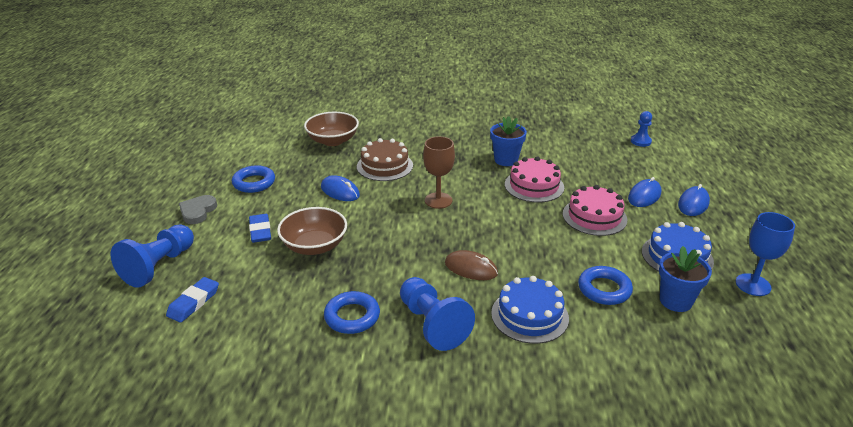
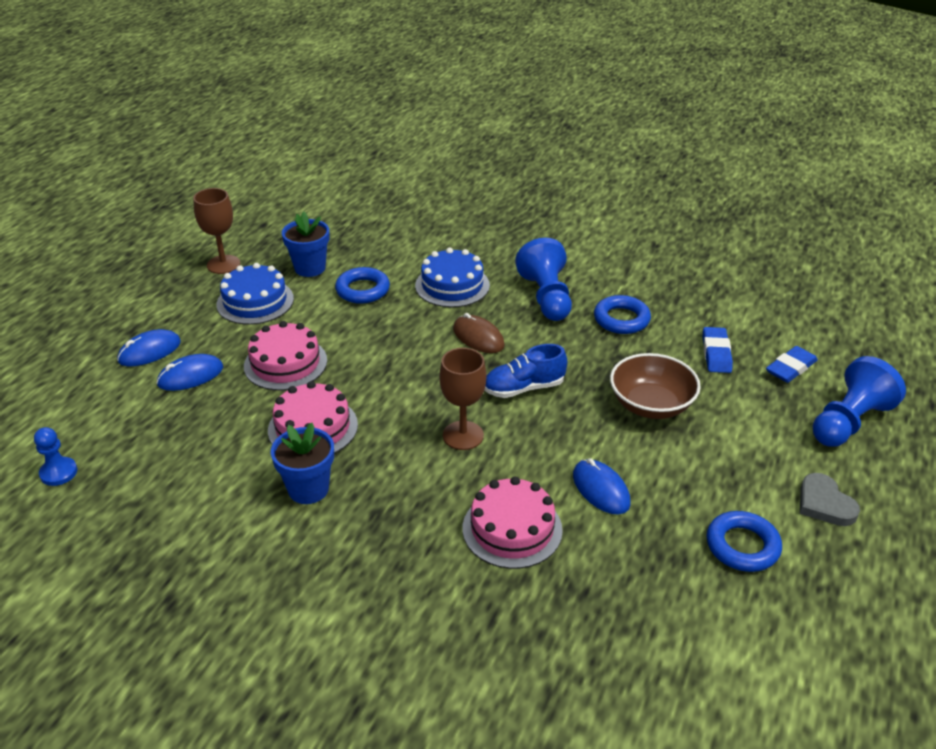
camera: 160 degrees left, 5 degrees up
(197, 211) = (824, 503): grey heart -> grey heart turned 120 degrees clockwise
(260, 231) = (723, 444): blue eraser -> blue eraser (716, 353)
(333, 141) = (588, 632): brown bowl -> none
(384, 166) = (512, 529): brown cake -> pink cake
(413, 237) = (524, 388): none -> blue shoe
(753, 285) = (223, 264): blue goblet -> brown goblet

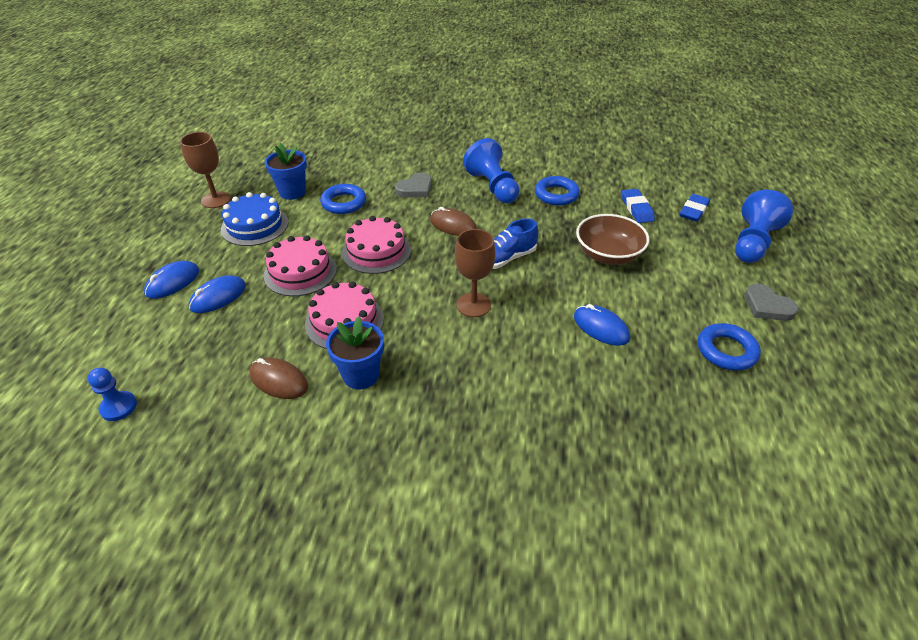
camera: 15 degrees left, 5 degrees up
(222, 477) = (279, 380): none -> brown mouse
(452, 285) = (415, 189): blue cake -> grey heart
(512, 529) = (546, 374): pink cake -> pink cake (376, 251)

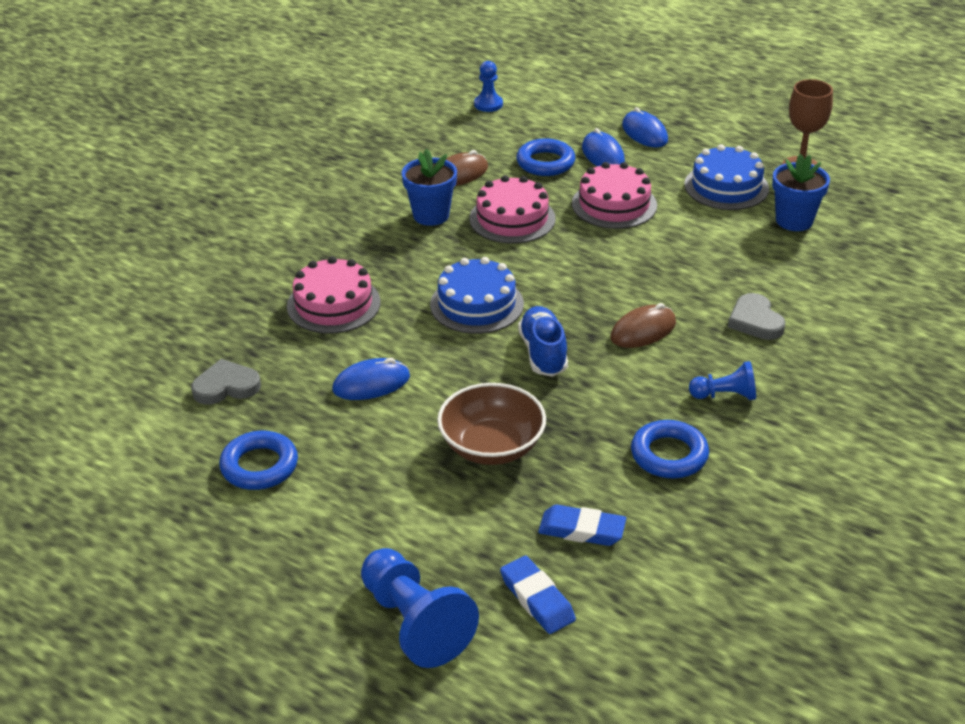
camera: 115 degrees right, 5 degrees down
(344, 203) = (746, 255): blue ring -> blue ring (545, 163)
(376, 251) = (622, 260): pink cake -> pink cake (333, 304)
(473, 305) = (477, 304): brown goblet -> blue cake
(493, 187) = (725, 395): blue pawn -> blue pawn, size x0.56
(767, 306) = (289, 549): grey heart -> grey heart (226, 386)

